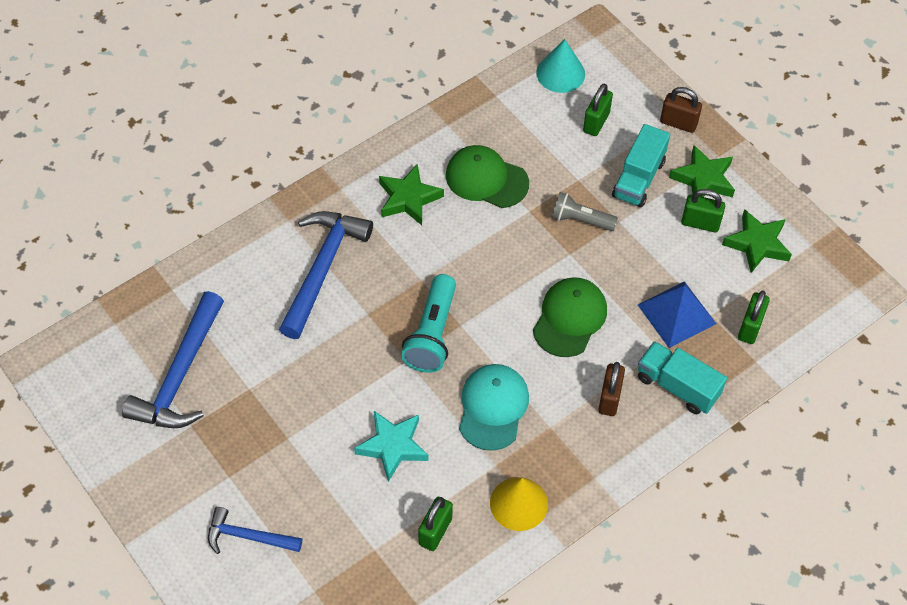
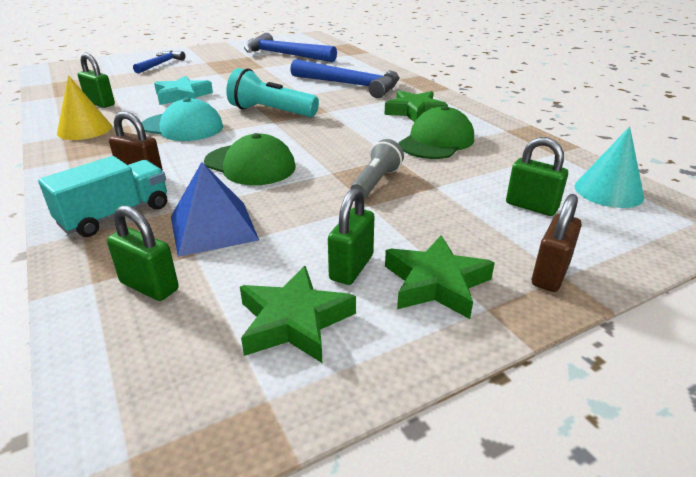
camera: 100 degrees right, 25 degrees down
(638, 178) = (437, 226): turquoise truck -> none

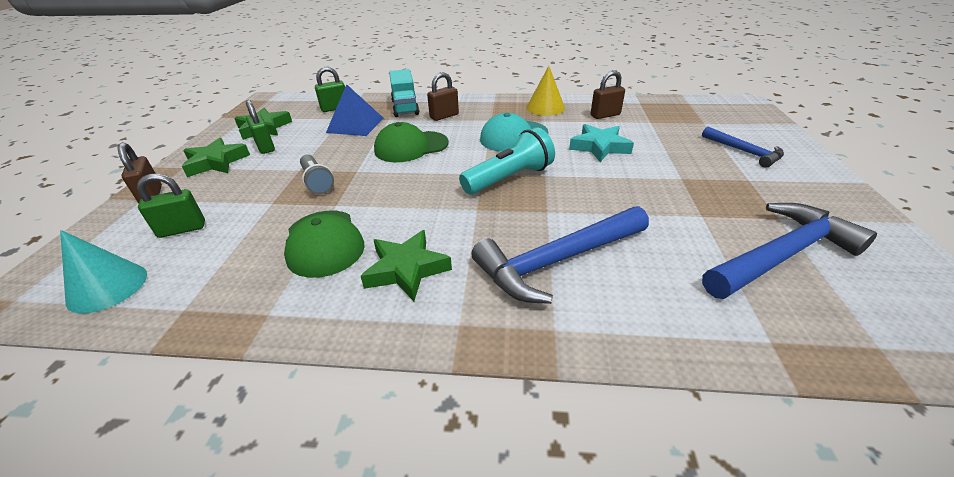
camera: 125 degrees right, 5 degrees up
(100, 103) = (605, 115): green padlock -> brown padlock

